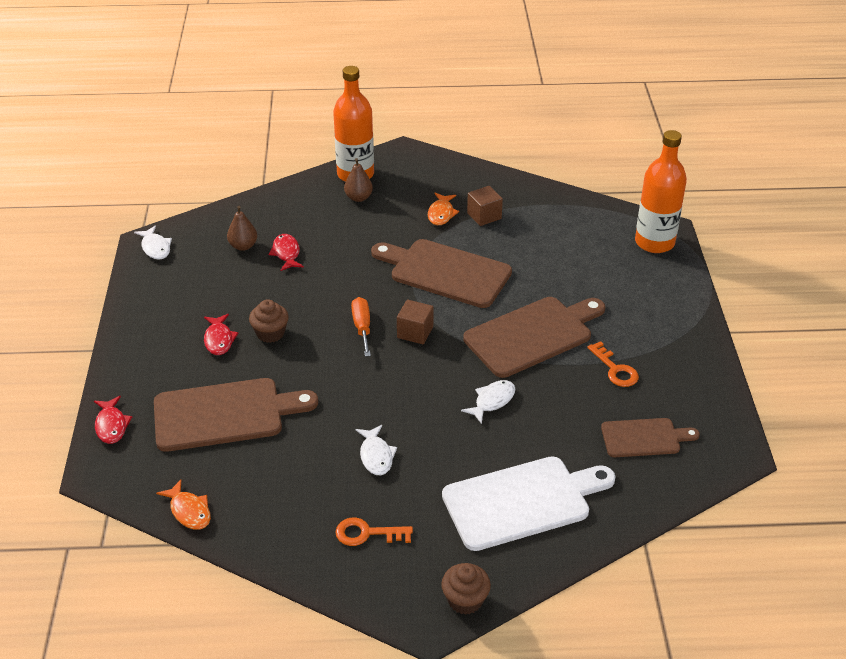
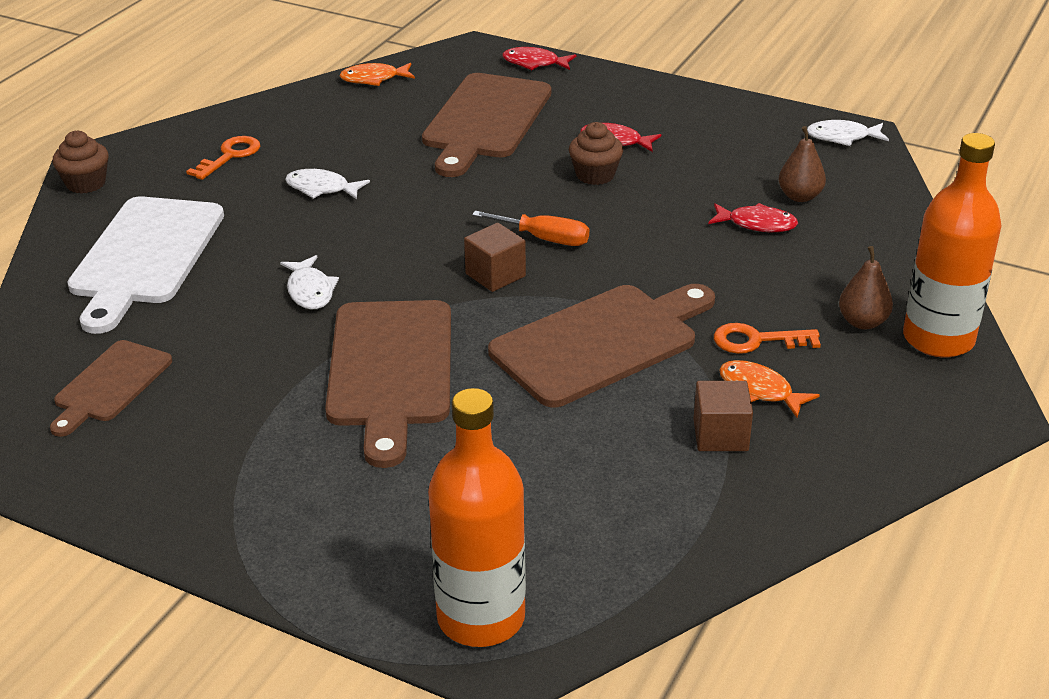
camera: 120 degrees right, 5 degrees down
(615, 369) = (246, 417): orange key -> orange key (757, 340)

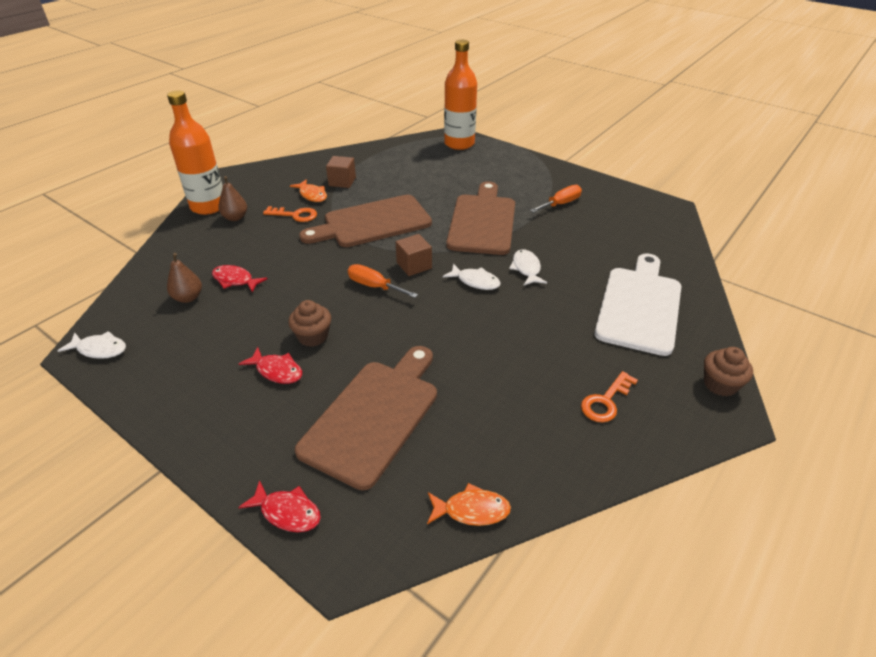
camera: 170 degrees left, 5 degrees up
(110, 385) = (625, 230): brown cutting board -> none
(226, 433) = (560, 204): none -> orange screwdriver
(322, 188) = (523, 351): white fish -> white fish (475, 281)

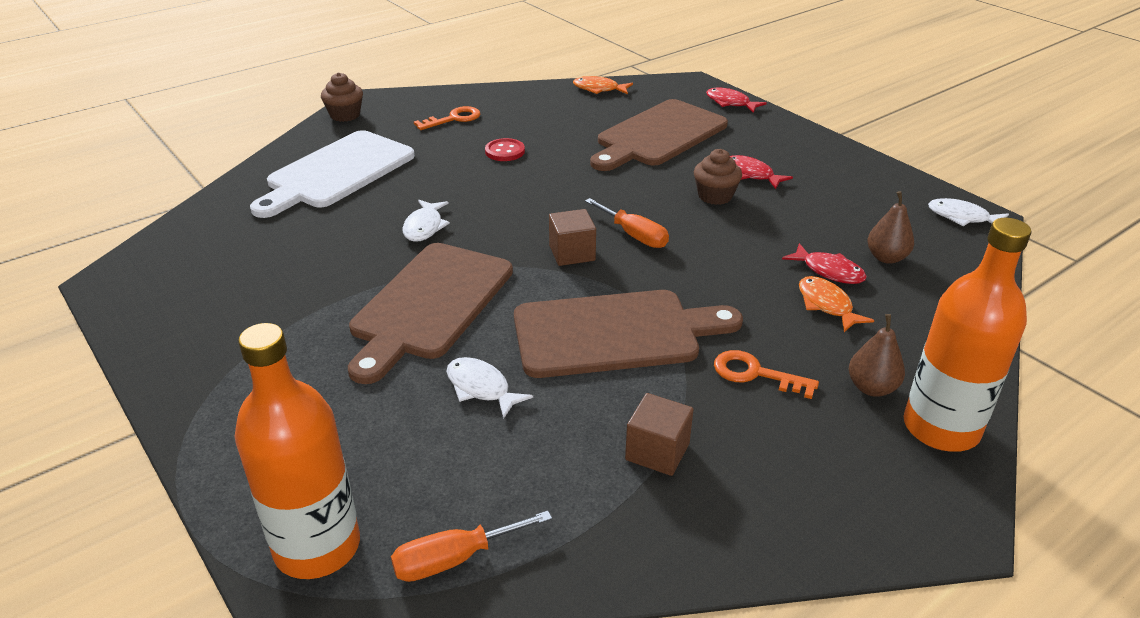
camera: 165 degrees left, 5 degrees down
(312, 195) = (724, 421): orange fish -> orange fish (826, 305)
(475, 281) = (501, 222): white fish -> white fish (481, 388)
(519, 359) = (505, 151): none -> red button
(560, 204) = (272, 316): orange screwdriver -> orange screwdriver (454, 559)

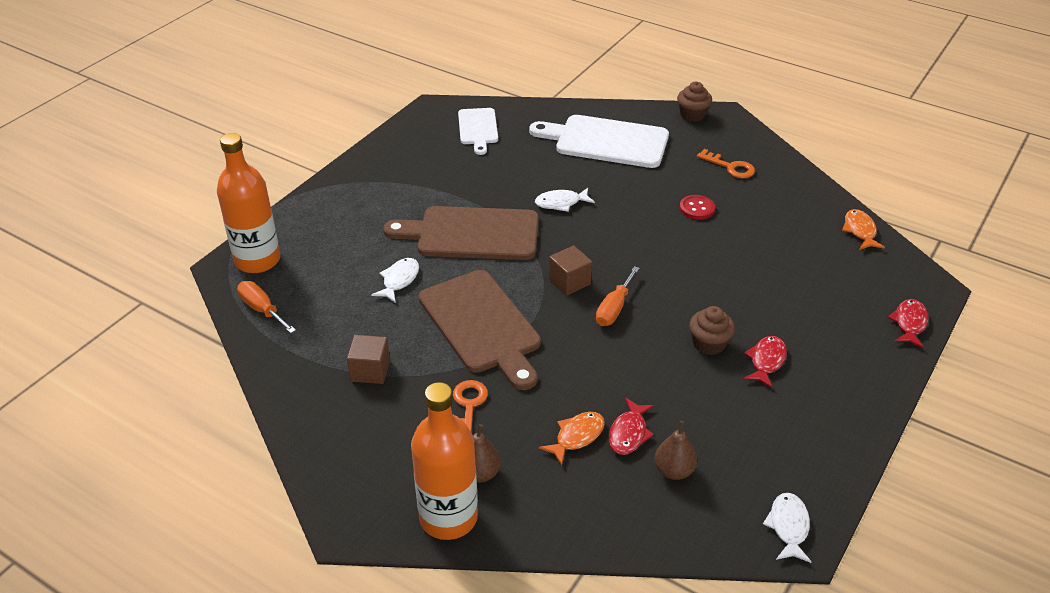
camera: 70 degrees right, 5 degrees up
(206, 253) = (478, 129): none -> white cutting board
(658, 135) = (795, 288): brown cutting board -> none

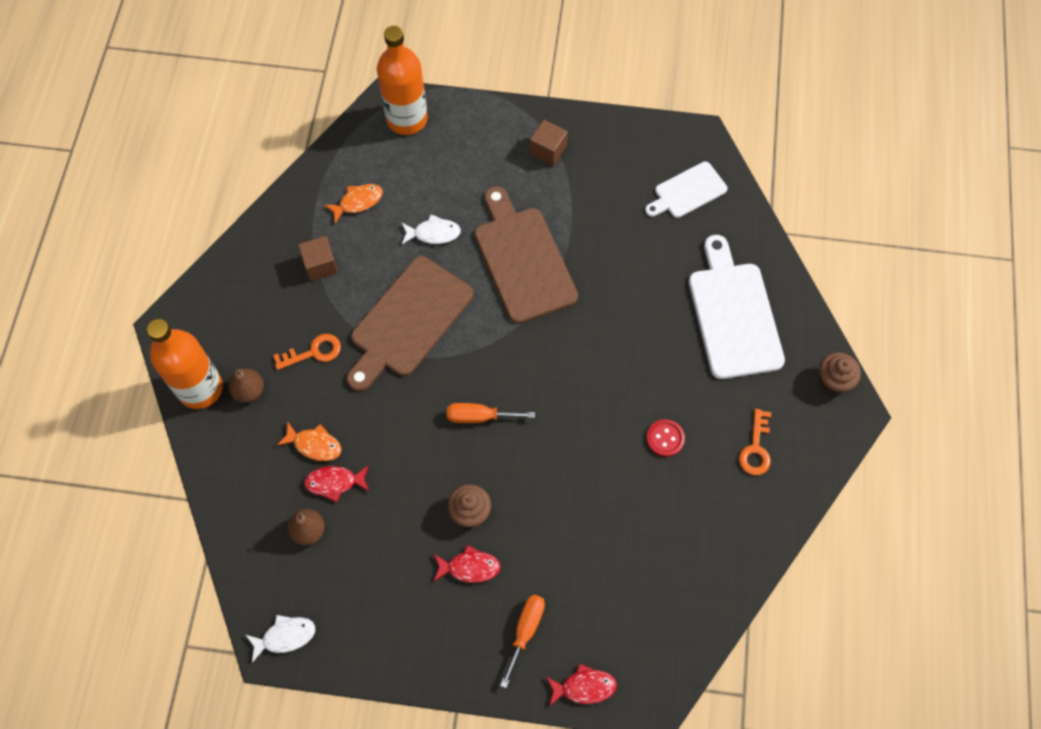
camera: 65 degrees right, 25 degrees up
(262, 310) = (352, 155): orange screwdriver -> orange screwdriver (525, 631)
(561, 203) = (607, 314): white fish -> none
(569, 282) = (497, 366): brown cube -> brown cube (548, 150)
(860, 231) = (712, 608): orange fish -> orange fish (358, 202)

